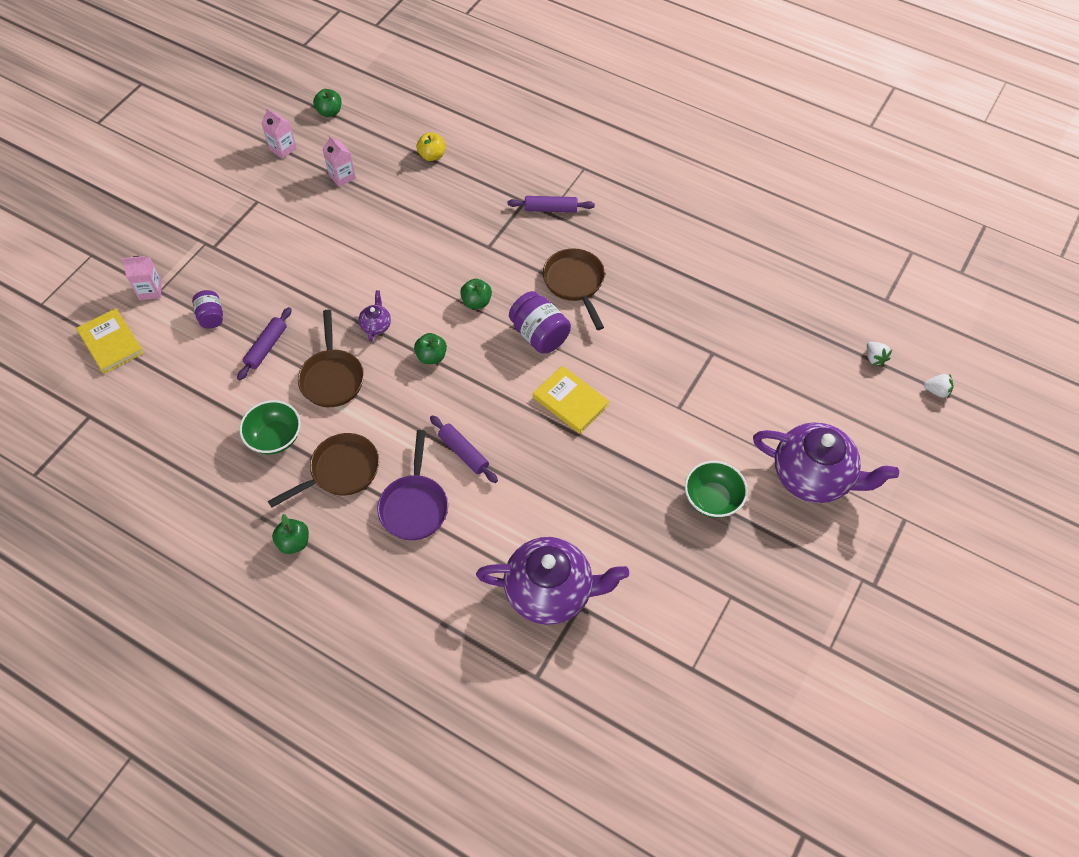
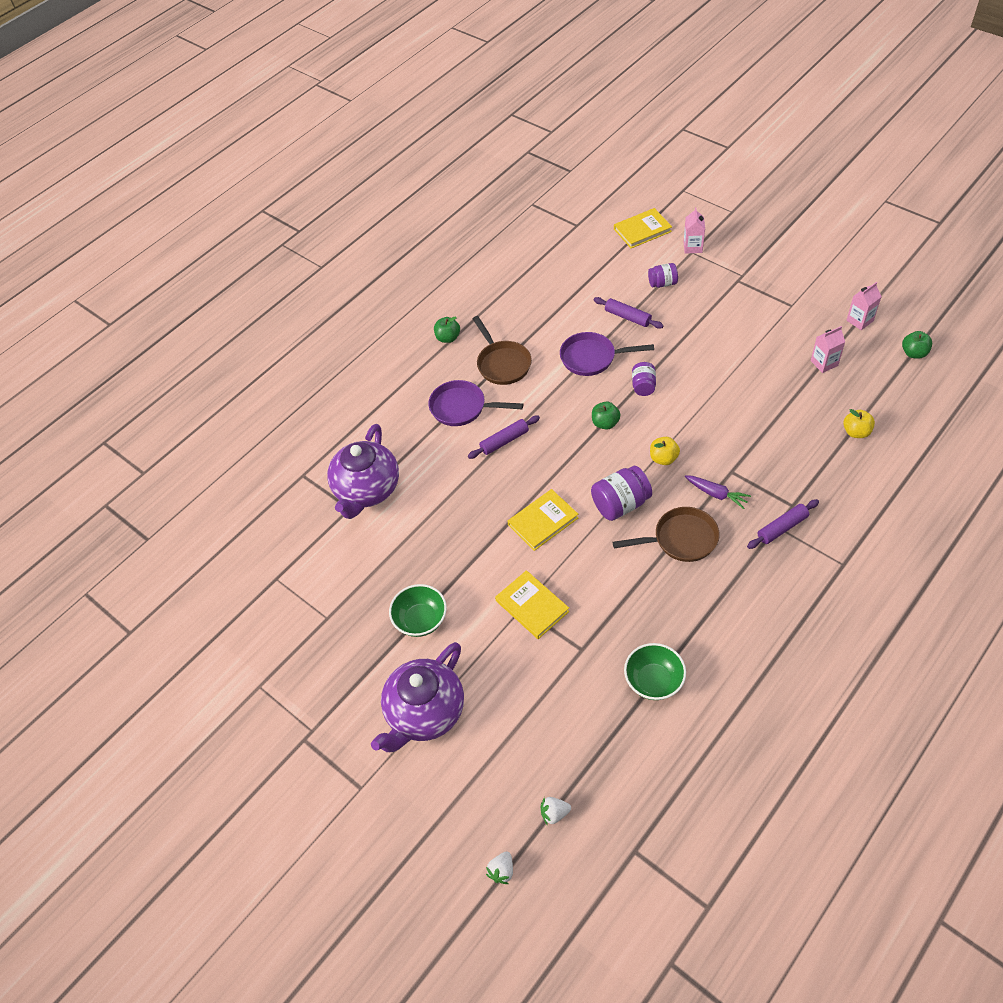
camera: 105 degrees right, 5 degrees down
(275, 438) = (540, 325): green bowl -> green bowl (653, 681)
(332, 378) = (592, 358): brown pan -> purple pan
(376, 325) = (643, 386): purple teapot -> purple jar
(476, 302) = (663, 458): green apple -> yellow apple
(517, 258) = (716, 494): none -> purple carrot
(550, 209) = (782, 528): purple rolling pin -> purple rolling pin turned 45 degrees clockwise
(674, 399) = (532, 606): none -> yellow book

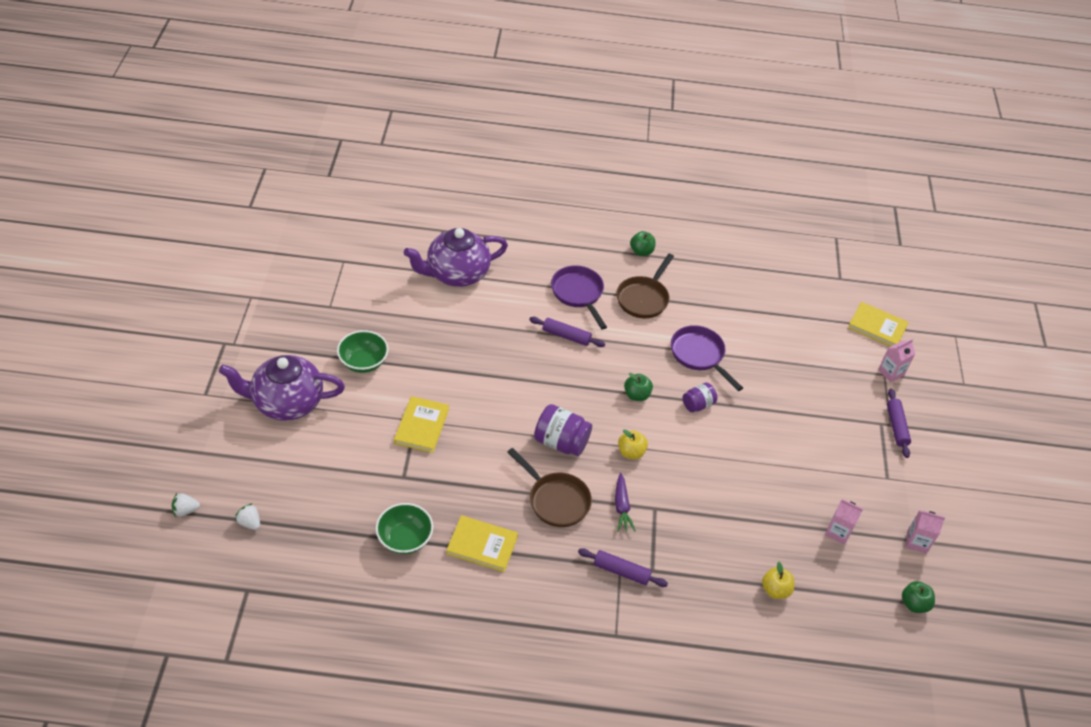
camera: 45 degrees right, 5 degrees down
(543, 521) = (506, 397): yellow book -> yellow book (482, 545)
(628, 317) = (766, 360): purple rolling pin -> purple rolling pin (896, 426)
(662, 283) = (827, 368): purple jar -> none

